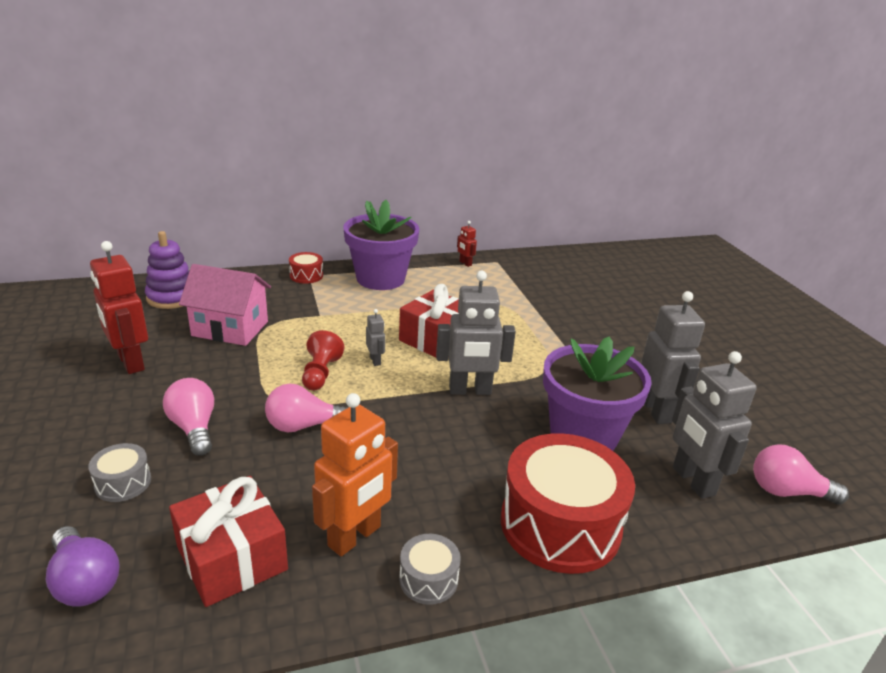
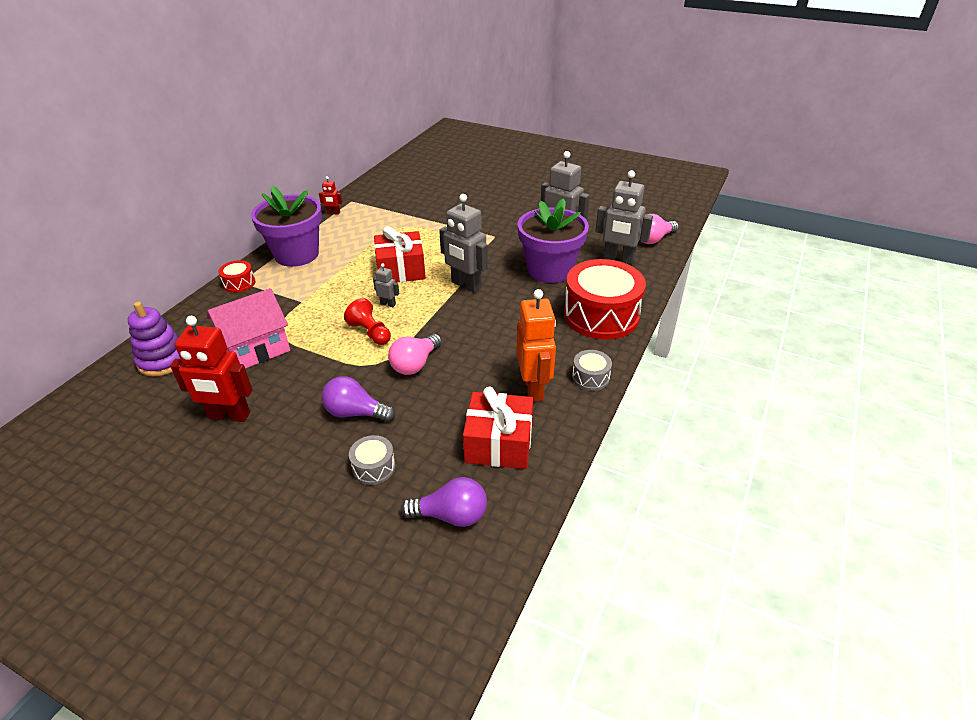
camera: 45 degrees left, 10 degrees up
(194, 428) = (355, 413): pink light bulb -> purple light bulb
(470, 391) = (466, 285): grey robot -> grey robot turned 90 degrees clockwise

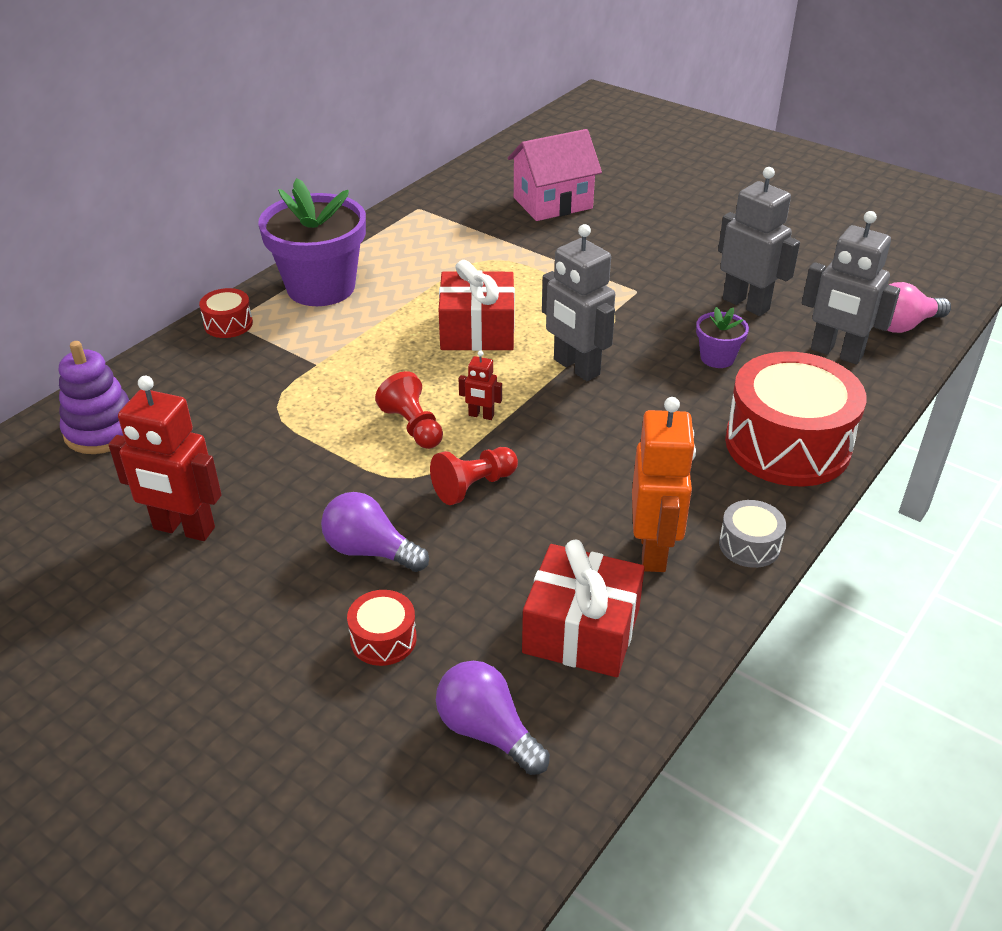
camera: 10 degrees right, 0 degrees up
(256, 349) = (238, 431): pink house -> pink house (553, 203)
(333, 213) = (388, 225): red robot -> red robot (481, 415)
(374, 467) = (383, 639): grey drum -> red drum
(388, 304) = (447, 384): grey robot -> none
(415, 364) = (473, 486): pink light bulb -> red pawn
(451, 515) = (487, 731): purple light bulb -> purple light bulb turned 150 degrees counterclockwise
(550, 270) = (717, 358): purple flower pot -> purple flower pot, size x0.46

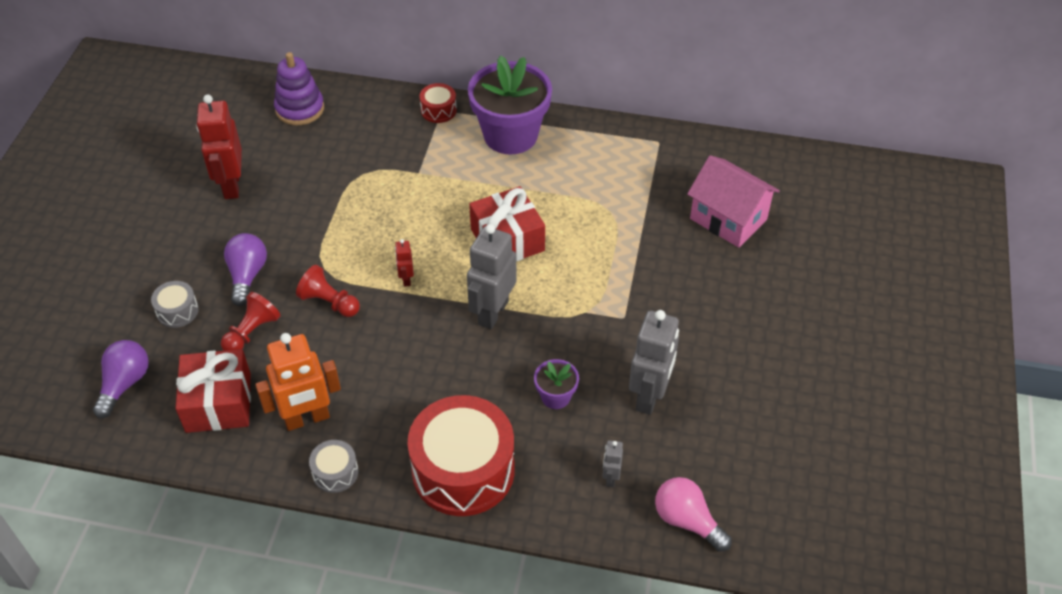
camera: 65 degrees right, 10 degrees up
(383, 639) = (177, 311): red drum -> grey drum
(413, 427) = (376, 248): red pawn -> red pawn (252, 332)
(836, 353) = (610, 477): grey robot -> grey robot, size x0.47

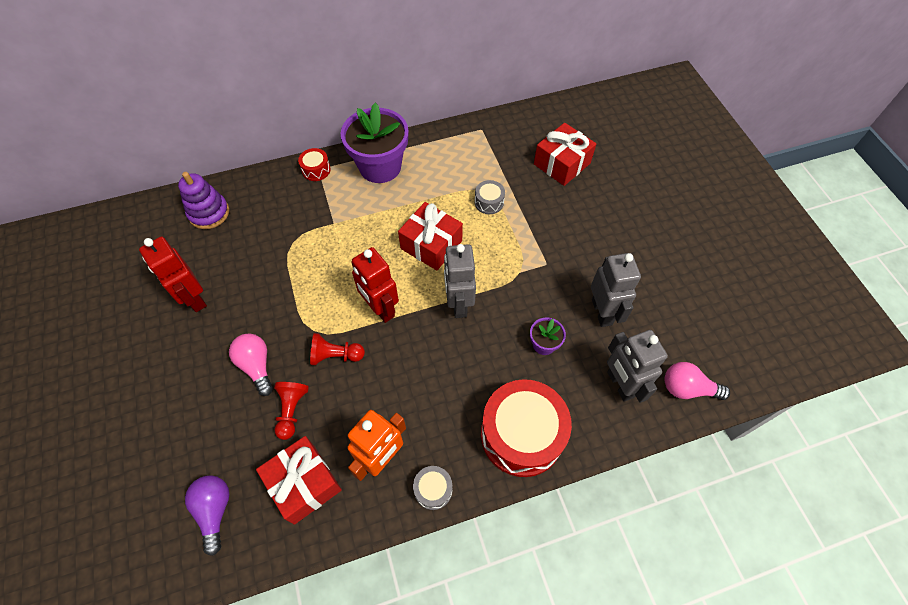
camera: 30 degrees left, 10 degrees up
(177, 311) = (218, 424): grey drum -> grey drum (489, 202)
(247, 275) = (256, 366): purple light bulb -> pink light bulb
(406, 279) = (380, 309): red robot -> red robot, size x2.13
(610, 477) = (620, 384): grey robot -> grey robot, size x2.13
(728, 219) = (562, 164): pink house -> red gift

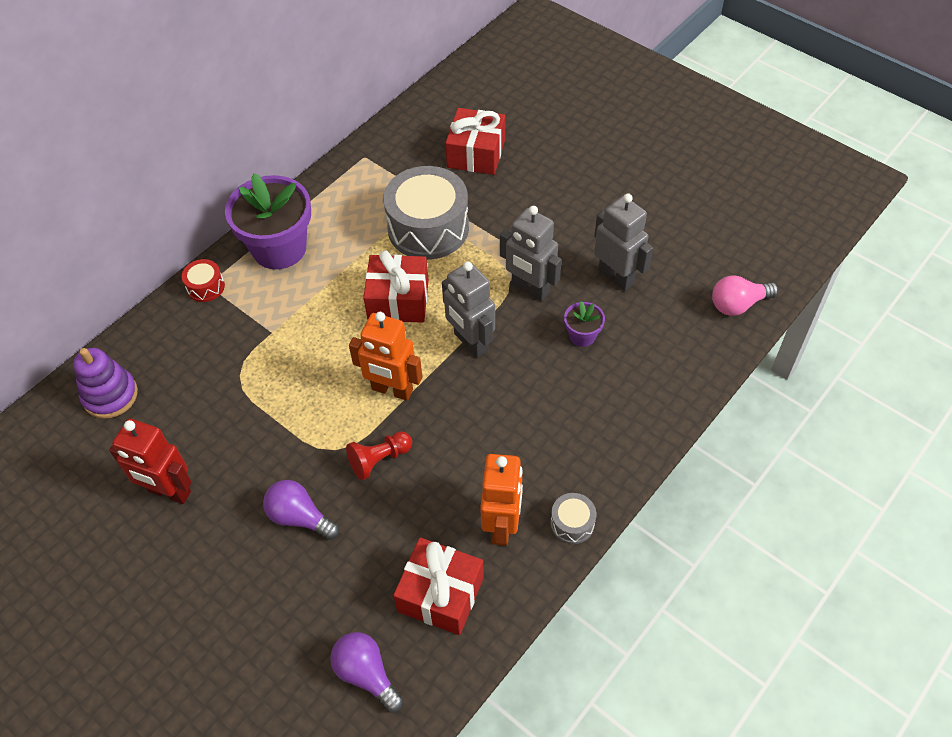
camera: 30 degrees left, 5 degrees down
(256, 366) = (299, 517): pink light bulb -> purple light bulb
(291, 411) = (373, 537): red pawn -> none
(380, 309) = (392, 390): red robot -> orange robot
(489, 202) = (428, 228): grey drum -> grey drum, size x2.26
(521, 435) = (619, 427): red drum -> none
(620, 384) = (677, 333): grey robot -> grey robot (530, 289)

